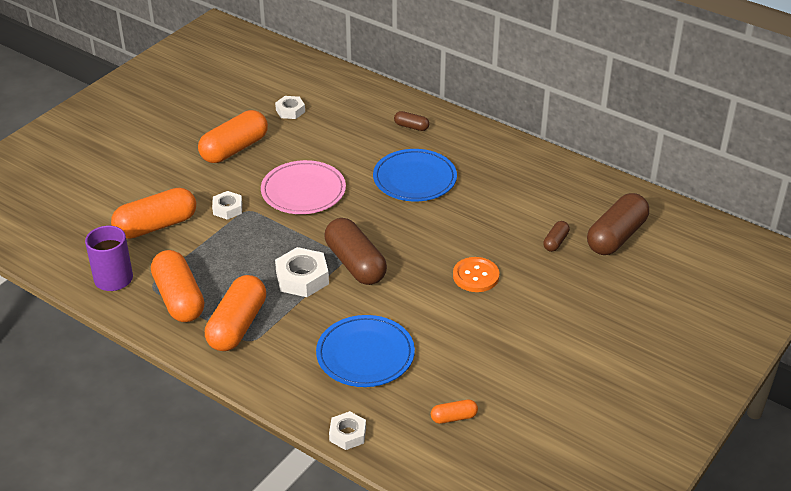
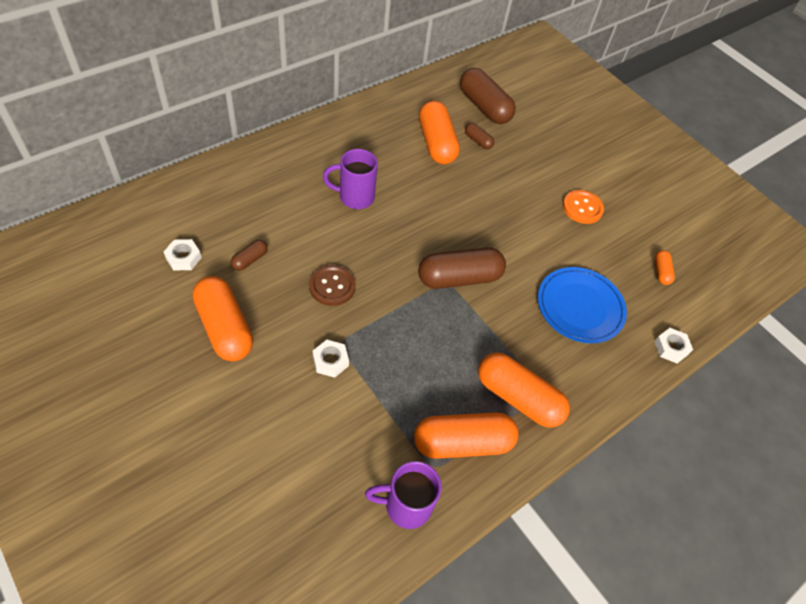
camera: 80 degrees left, 15 degrees up
(156, 226) = (329, 440): orange capsule -> orange capsule (436, 143)
(302, 278) = (465, 325): white nut -> none
(303, 191) = (332, 286): pink plate -> brown button
(411, 127) = (272, 173): brown capsule -> brown capsule (250, 260)
(414, 179) = (354, 197): blue plate -> purple mug
(476, 276) = (503, 202): orange button -> orange button (582, 208)

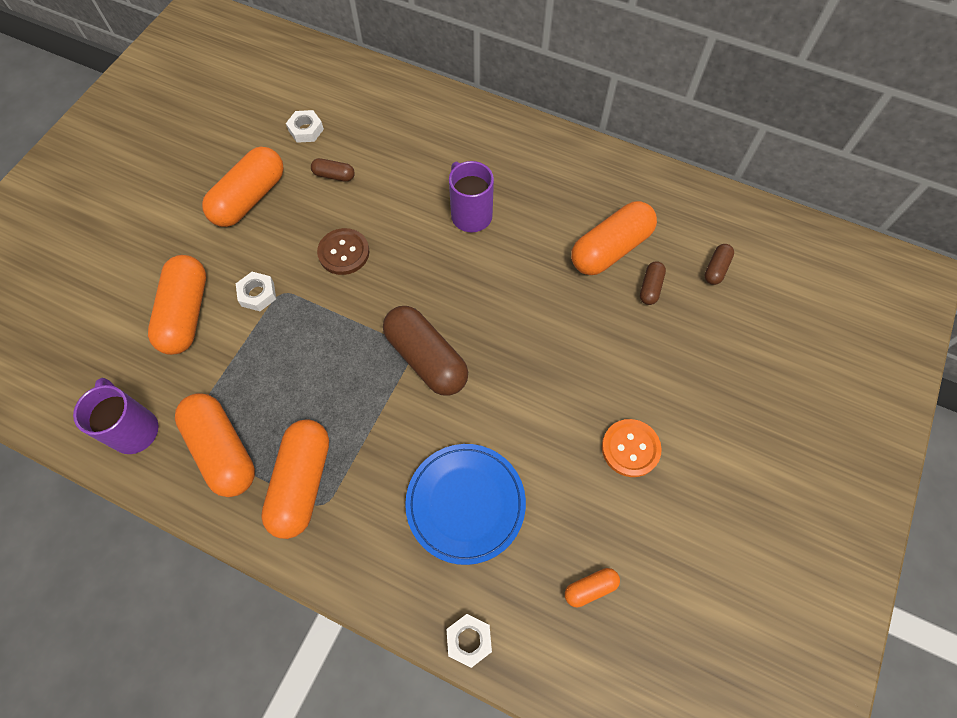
camera: 70 degrees right, 10 degrees up
(313, 422) = (186, 313): none -> orange capsule
(484, 107) = (716, 269): brown capsule -> brown capsule, size x0.47

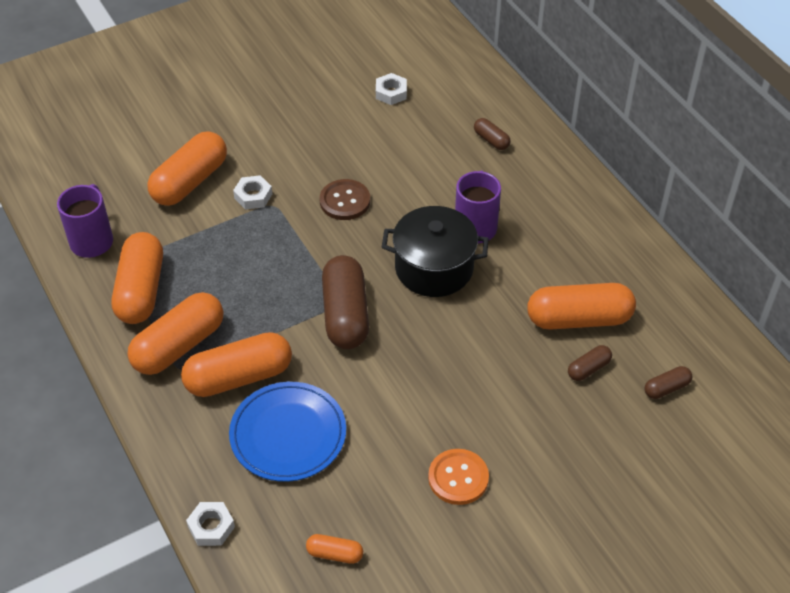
camera: 35 degrees right, 15 degrees down
(250, 198) = (304, 123): orange capsule -> orange capsule (239, 377)
(334, 175) = (385, 139): brown capsule -> brown capsule (491, 140)
(466, 271) = (434, 268): none -> black pot

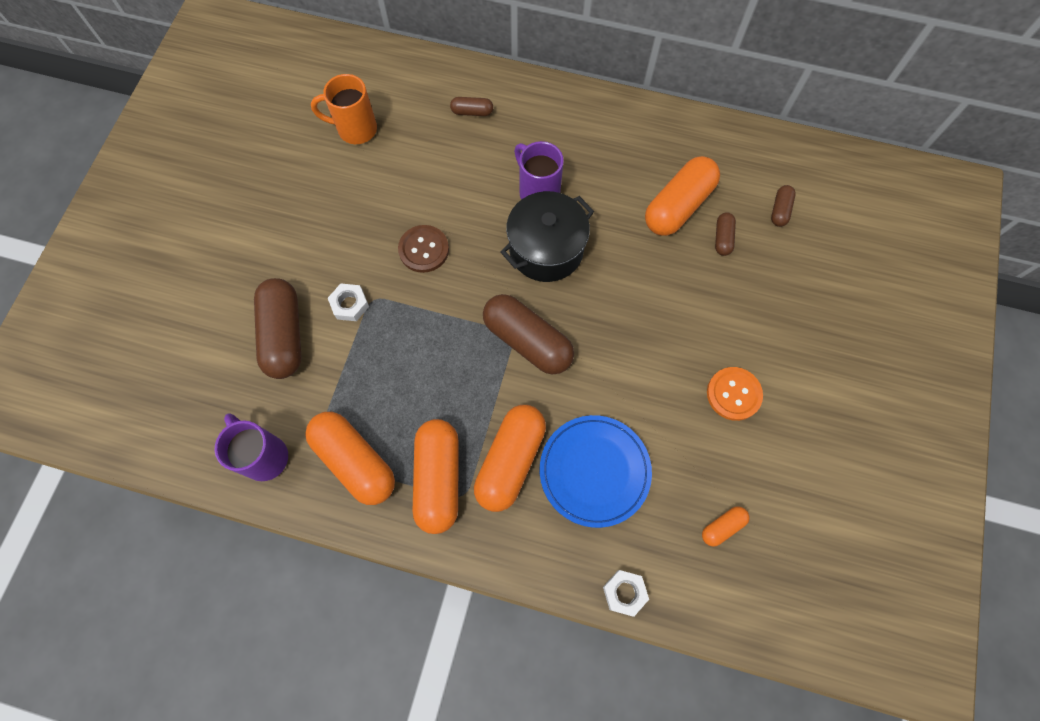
camera: 45 degrees left, 20 degrees up
(190, 181) = (284, 335): orange capsule -> brown capsule
(391, 93) = (355, 129): white nut -> orange mug

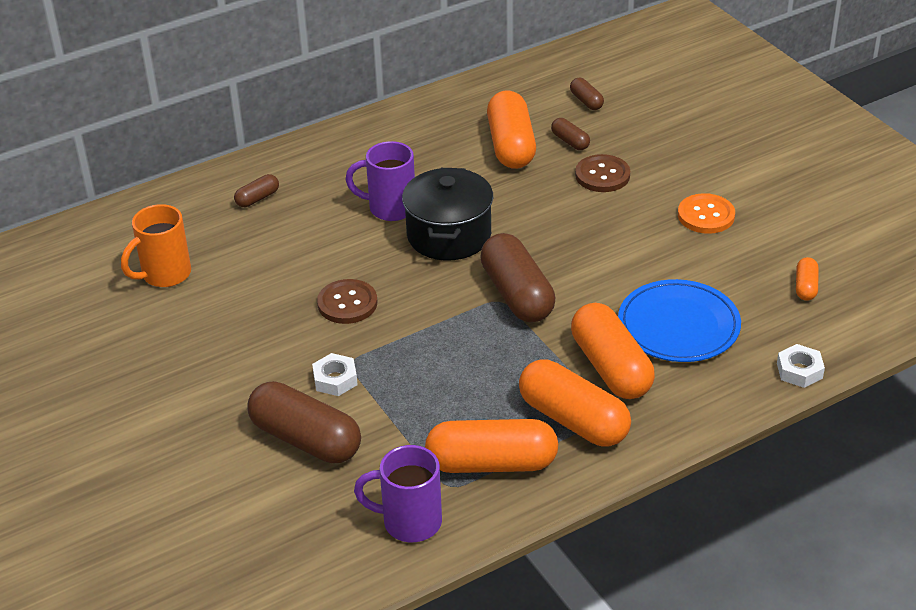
camera: 45 degrees left, 30 degrees down
(527, 341) = (517, 294): brown capsule -> brown capsule turned 75 degrees clockwise
(707, 290) = (602, 175): none -> brown button

